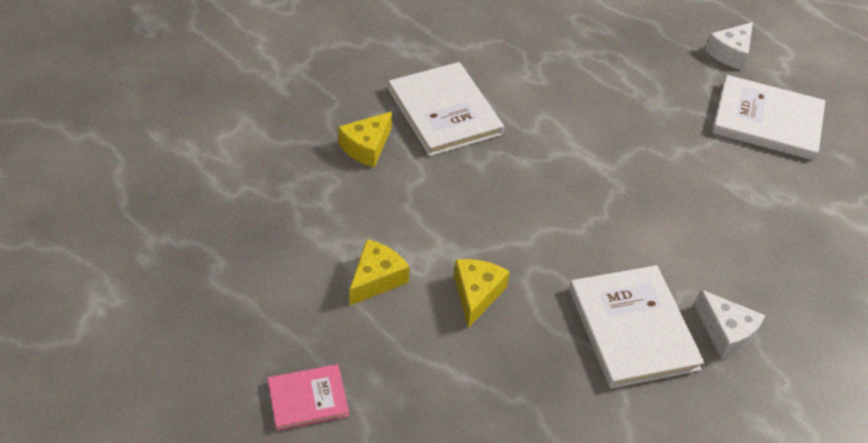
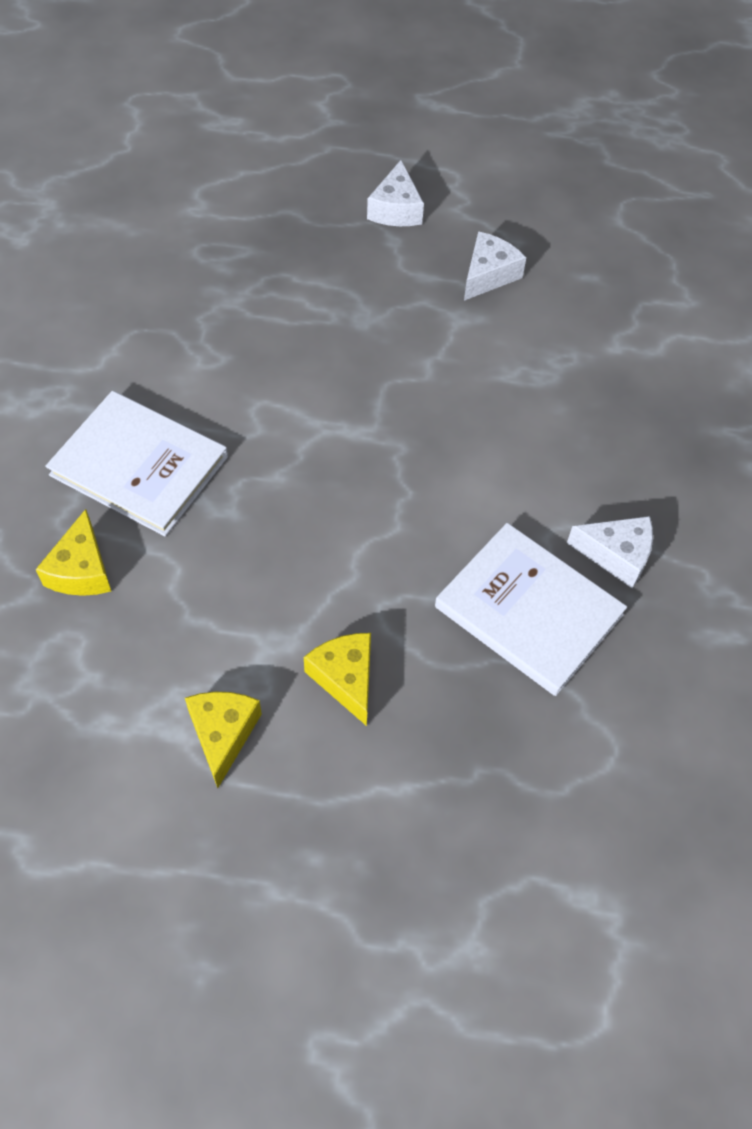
camera: 35 degrees left, 10 degrees up
(308, 398) = (259, 937): pink book -> none
(767, 121) = (488, 275): white book -> white cheese

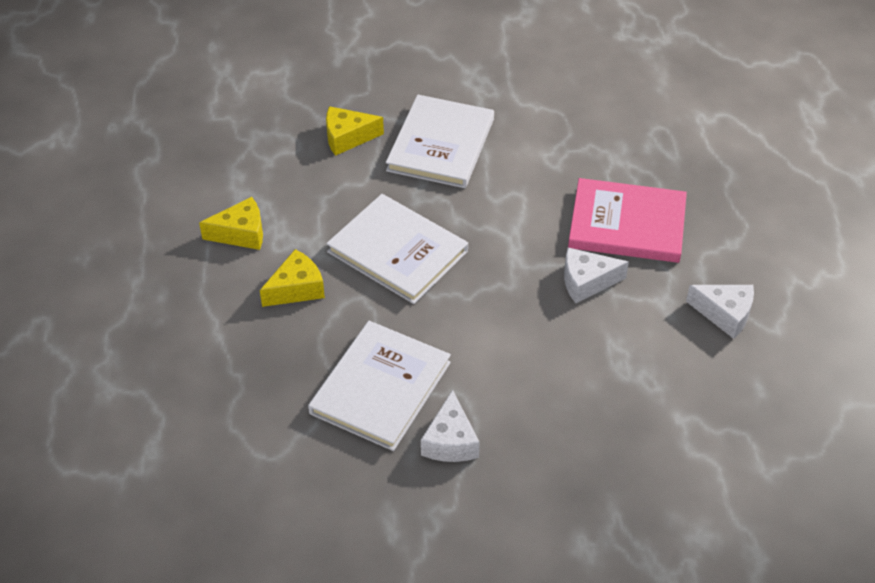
camera: 80 degrees right, 10 degrees down
(313, 551) = (397, 251): none -> white book
(338, 318) = (627, 224): none -> pink book
(396, 209) = (771, 239): white cheese -> white cheese (586, 281)

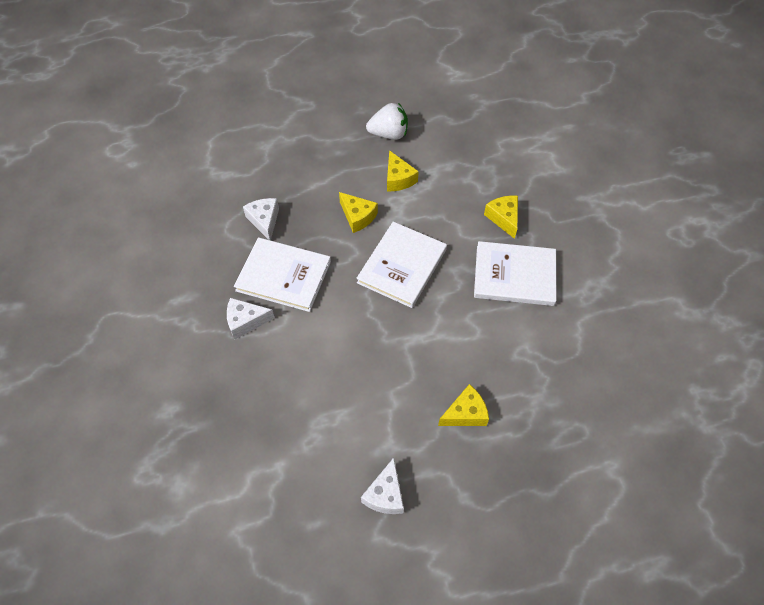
camera: 80 degrees right, 10 degrees up
(148, 232) = (389, 134): none -> white strawberry
(586, 281) = (399, 389): white cheese -> white cheese (264, 221)
(627, 224) = (465, 413): pink book -> yellow cheese

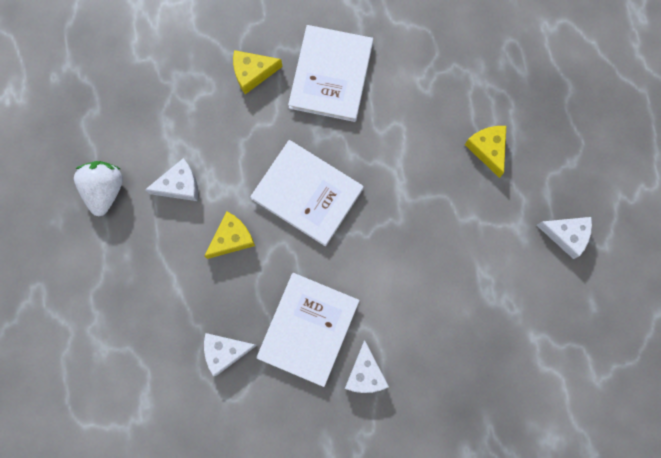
camera: 85 degrees left, 20 degrees up
(398, 179) = (180, 185): yellow cheese -> white cheese

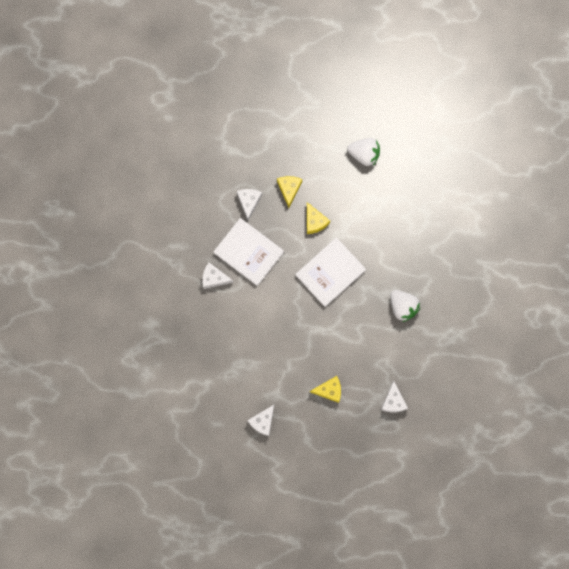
camera: 105 degrees right, 0 degrees up
(180, 185) = (355, 198): white cheese -> white cheese (393, 401)
(252, 73) = (416, 259): yellow cheese -> yellow cheese (289, 189)
(331, 75) = (403, 307): white book -> white strawberry

